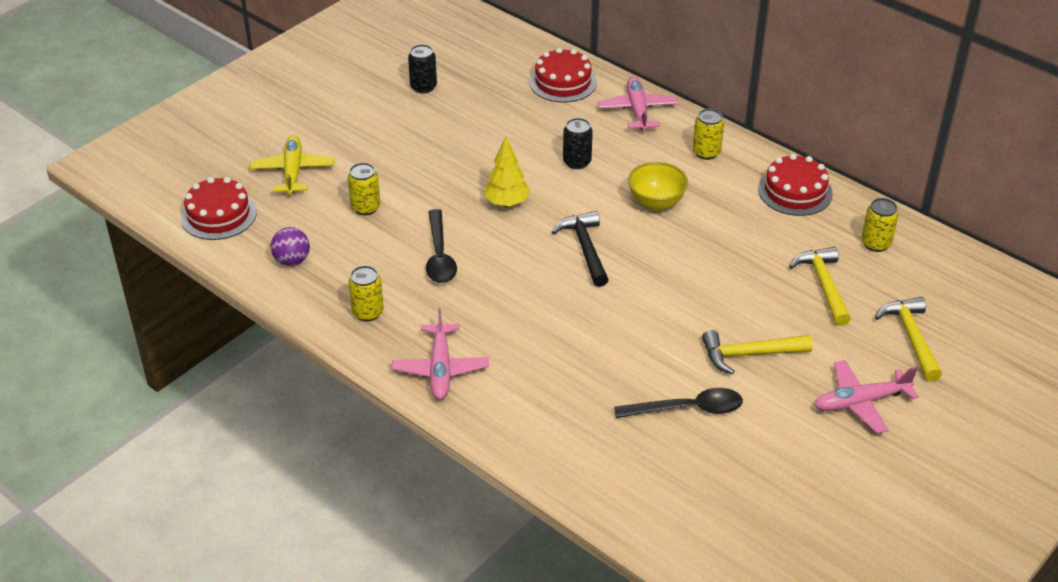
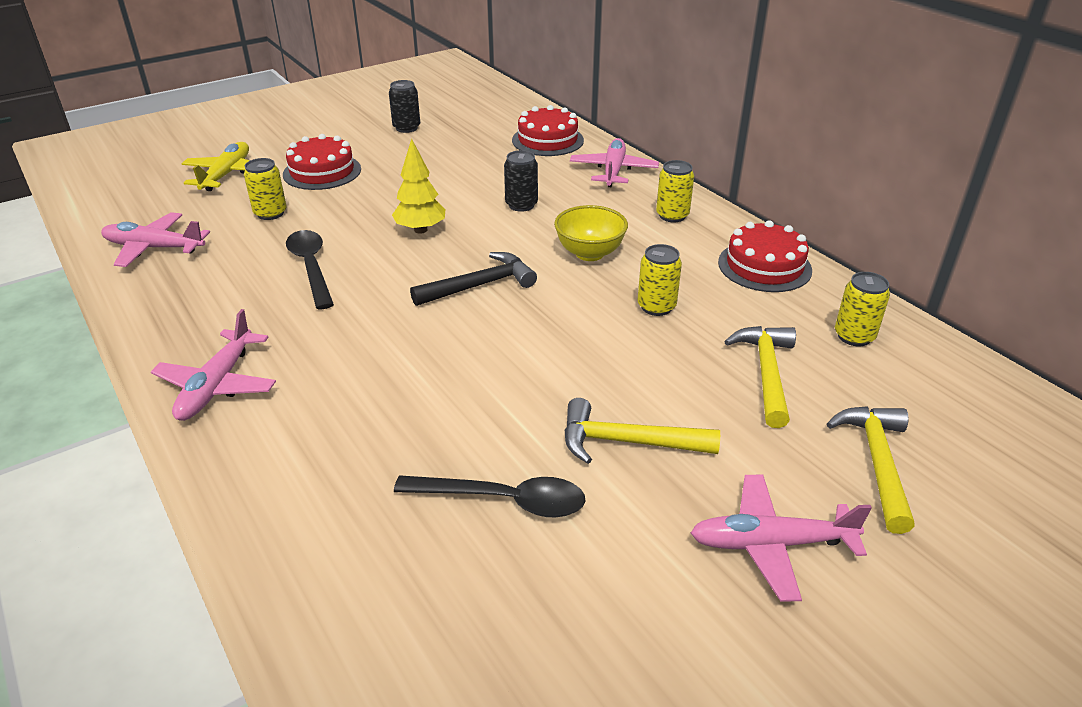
camera: 15 degrees right, 5 degrees down
(218, 215) = (122, 199): red cake -> red cake (322, 171)
(292, 260) = (154, 248): purple ball -> pink plane
(368, 312) = (187, 310): yellow can -> yellow can (656, 307)
(439, 256) = (311, 267): black spoon -> black spoon turned 150 degrees clockwise
(585, 248) = (480, 285): black hammer -> black hammer turned 60 degrees clockwise

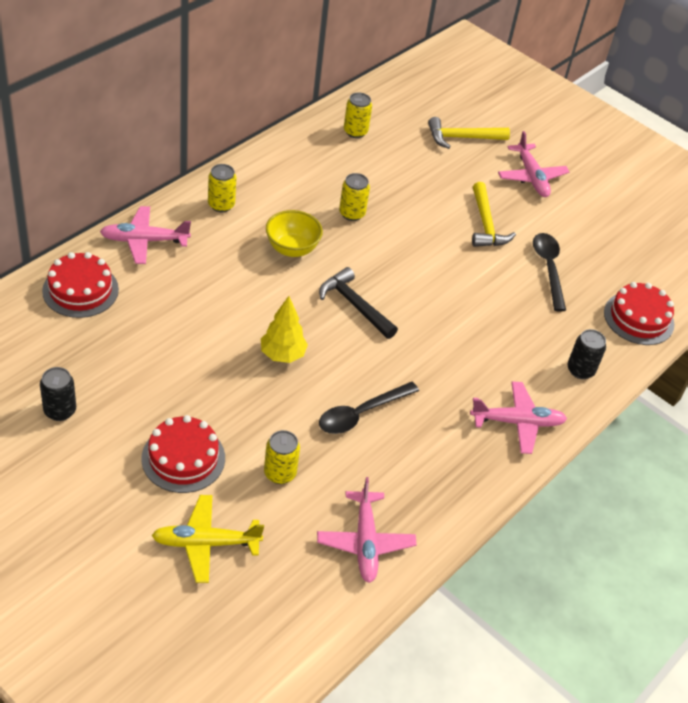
camera: 110 degrees left, 10 degrees up
(521, 205) = (223, 295): black can -> black can (580, 370)
(764, 266) = (284, 161): red cake -> red cake (638, 318)
(766, 373) = (404, 169): yellow hammer -> none

